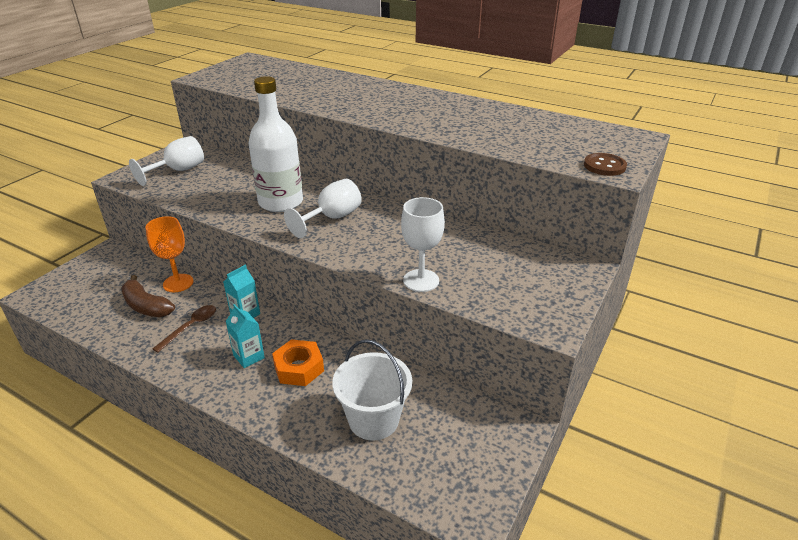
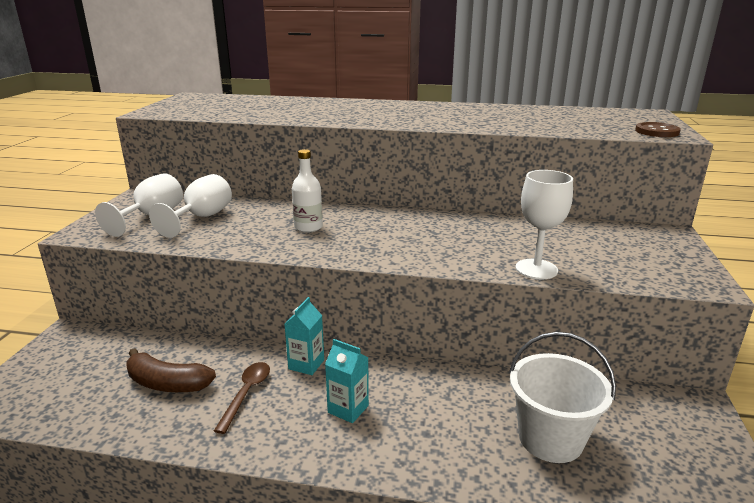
camera: 20 degrees left, 10 degrees down
(178, 283) = (192, 349): orange goblet -> none
(280, 202) = (308, 227): white bottle -> white bottle, size x0.53
(299, 368) = (418, 406): orange nut -> none
(332, 218) = (381, 232): white goblet -> white goblet (202, 218)

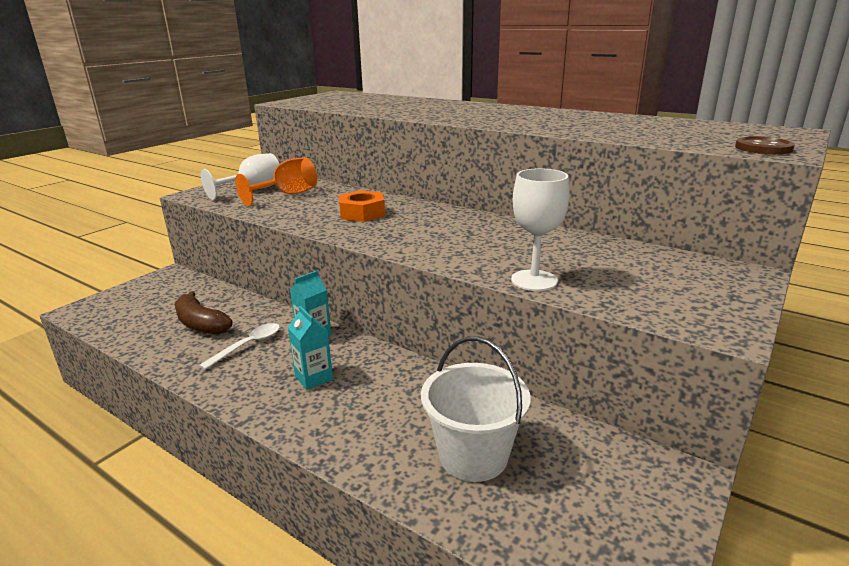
camera: 25 degrees right, 0 degrees up
(202, 218) = (288, 195): white goblet -> orange goblet
(246, 394) = (248, 345): brown spoon -> white spoon
(308, 227) = (362, 213): white bottle -> orange nut

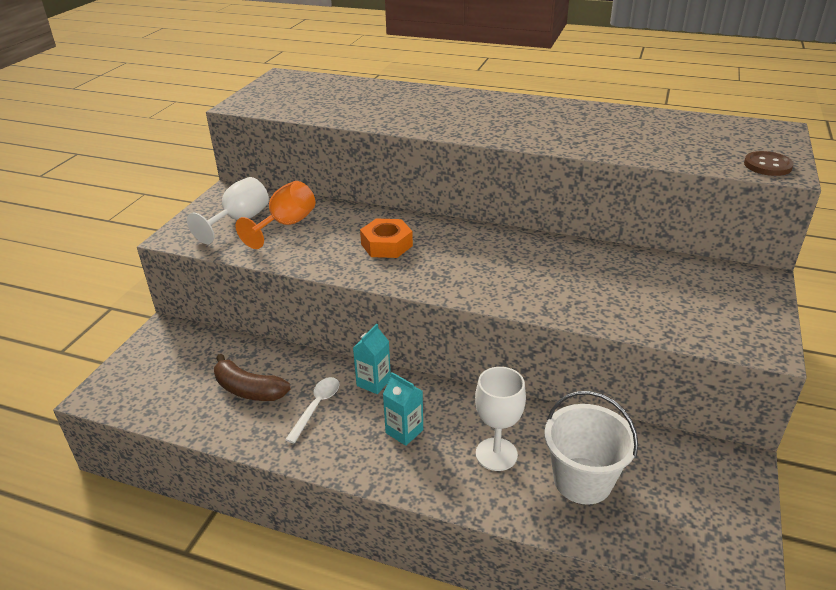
camera: 15 degrees left, 10 degrees up
(534, 280) = (599, 316): white goblet -> white goblet (496, 454)

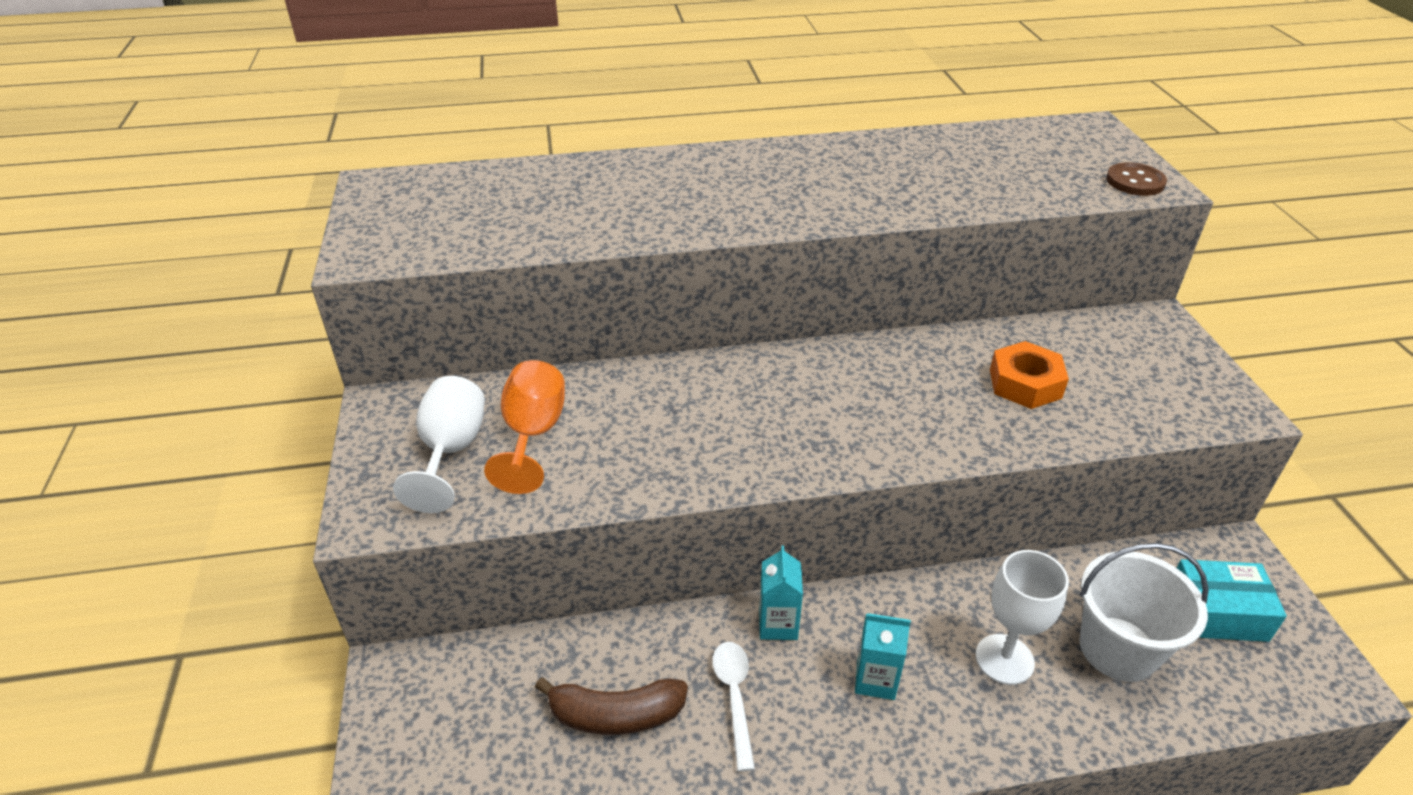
camera: 30 degrees left, 5 degrees up
(386, 245) = (710, 418): orange nut -> orange nut (1025, 384)
(681, 491) = (1217, 613): none -> turquoise box

